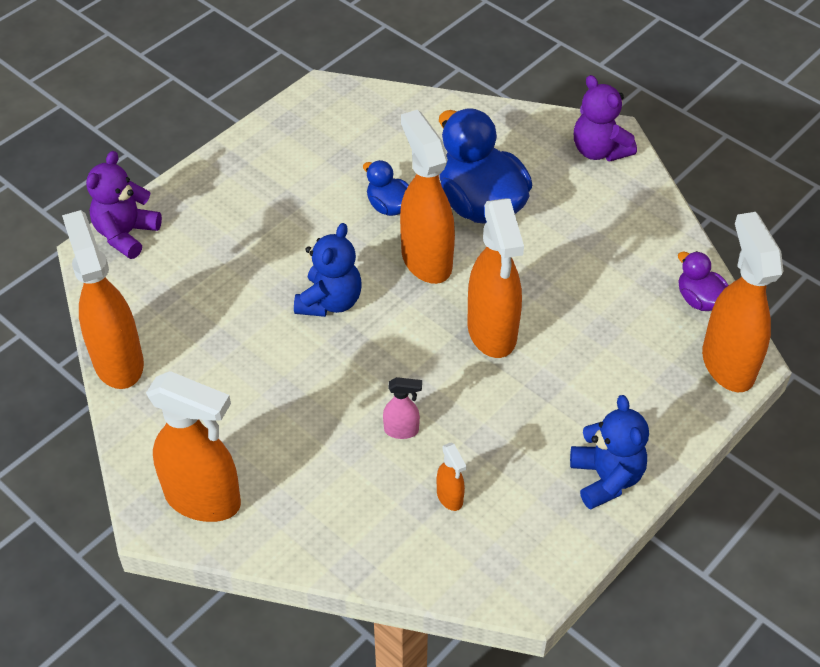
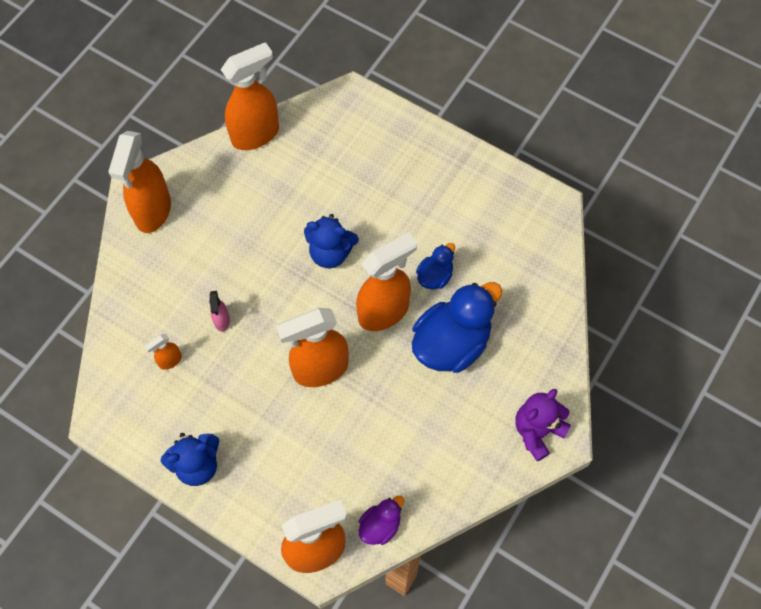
camera: 80 degrees right, 15 degrees up
(126, 234) = (370, 108): purple teddy bear -> none

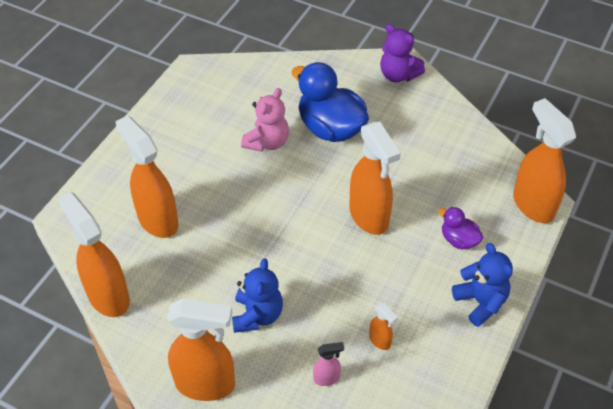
camera: 95 degrees left, 15 degrees down
(222, 321) = (330, 301): pink spray bottle -> pink spray bottle (327, 378)
(330, 253) = (248, 219): blue teddy bear -> blue teddy bear (257, 315)
(380, 525) = (499, 165): purple duck -> purple duck (458, 240)
(384, 312) = (306, 175): orange spray bottle -> orange spray bottle (157, 220)
(435, 276) = (267, 142): blue duck -> pink teddy bear

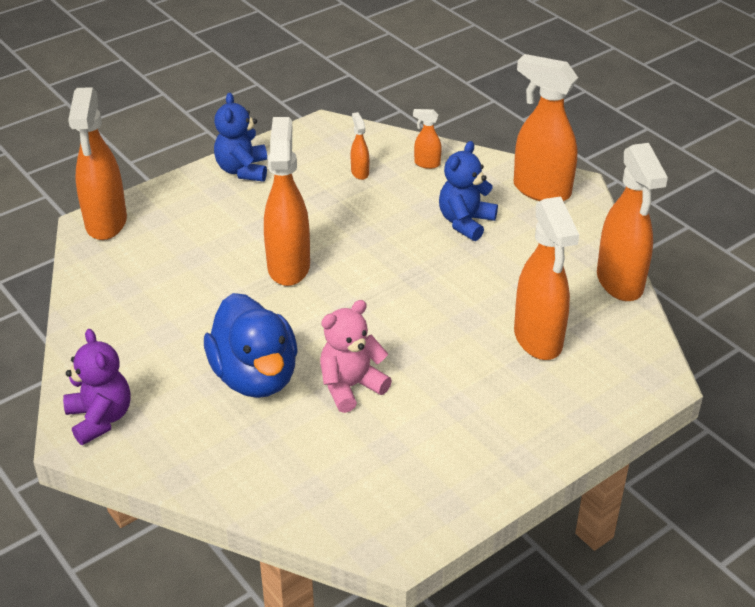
camera: 155 degrees left, 10 degrees down
(327, 378) = (426, 164): pink spray bottle -> orange spray bottle
(458, 240) = (214, 219): purple duck -> none

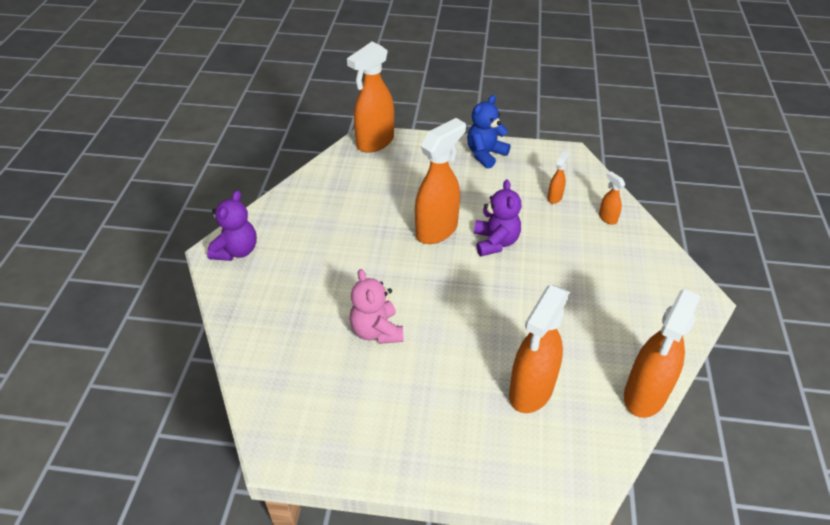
camera: 45 degrees right, 5 degrees up
(255, 376) = (335, 284): blue duck -> none
(351, 386) = (376, 331): pink teddy bear -> pink teddy bear turned 120 degrees counterclockwise
(357, 243) = (495, 242): none -> purple teddy bear
(465, 222) = (584, 274): blue teddy bear -> none
(541, 190) = (668, 287): orange spray bottle -> none

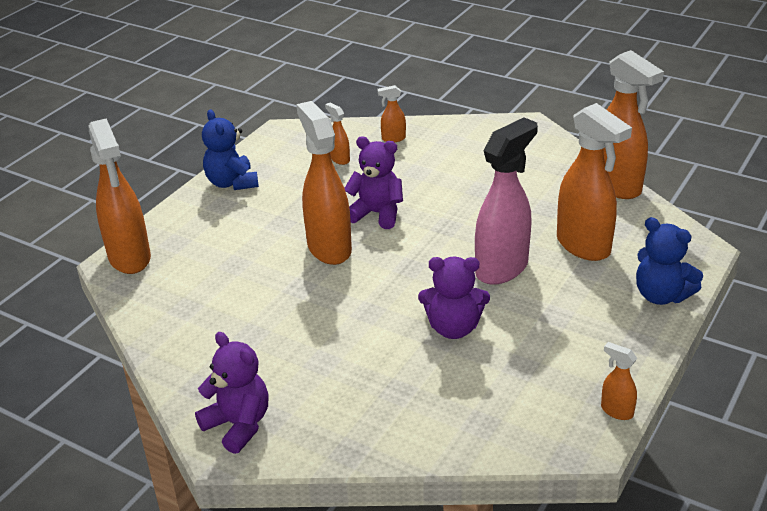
camera: 65 degrees left, 10 degrees down
(318, 465) = (616, 411): none -> orange spray bottle
(376, 331) = (453, 328): pink teddy bear -> purple teddy bear
(467, 341) = (502, 268): none -> pink spray bottle
(488, 469) = (661, 295): none -> blue teddy bear

